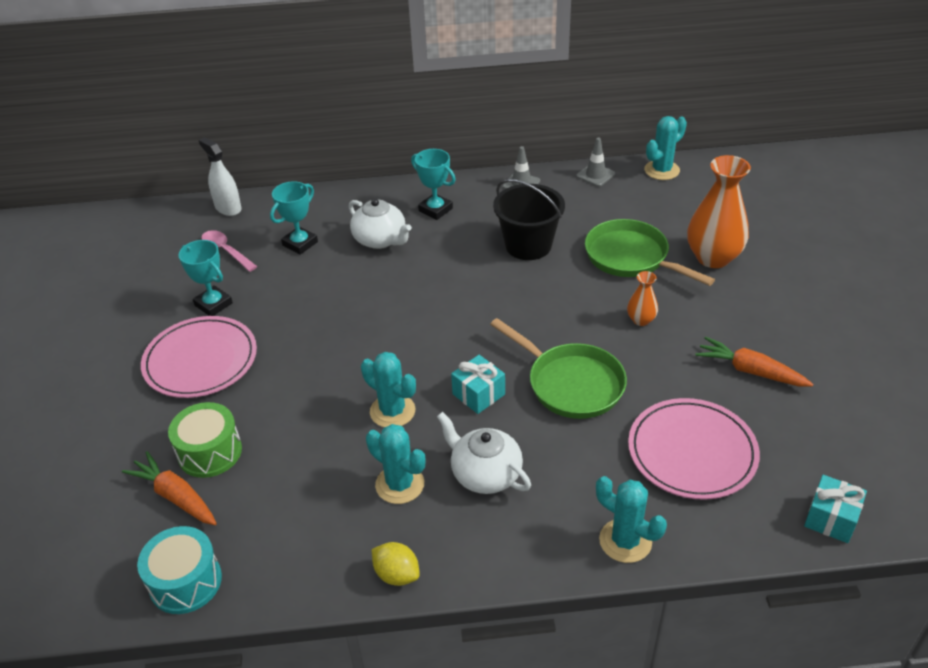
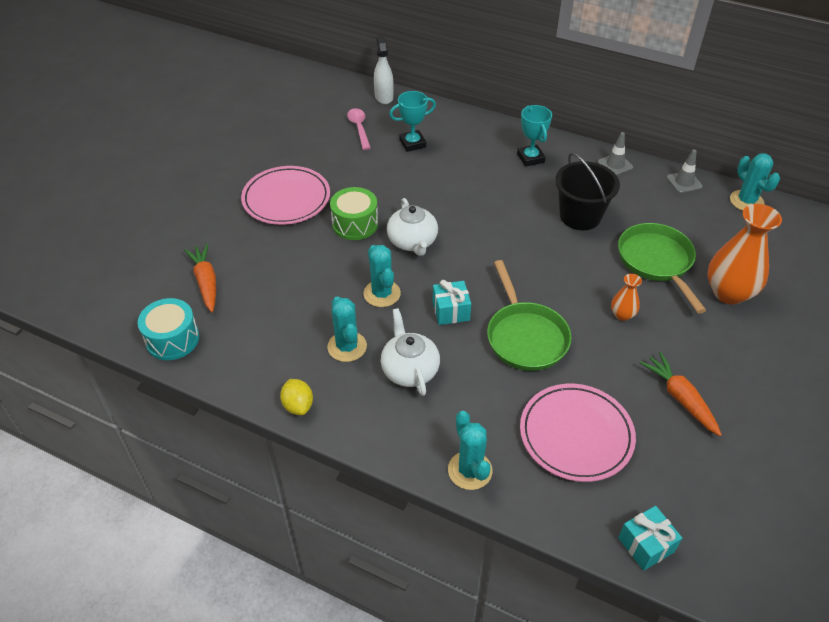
camera: 30 degrees right, 5 degrees up
(210, 452) = (247, 263): green drum -> green drum (355, 224)
(213, 304) = (323, 163): turquoise trophy -> none
(380, 240) = (471, 164): white teapot -> white teapot (412, 242)
(662, 170) = (746, 201): turquoise cactus -> turquoise cactus turned 75 degrees clockwise

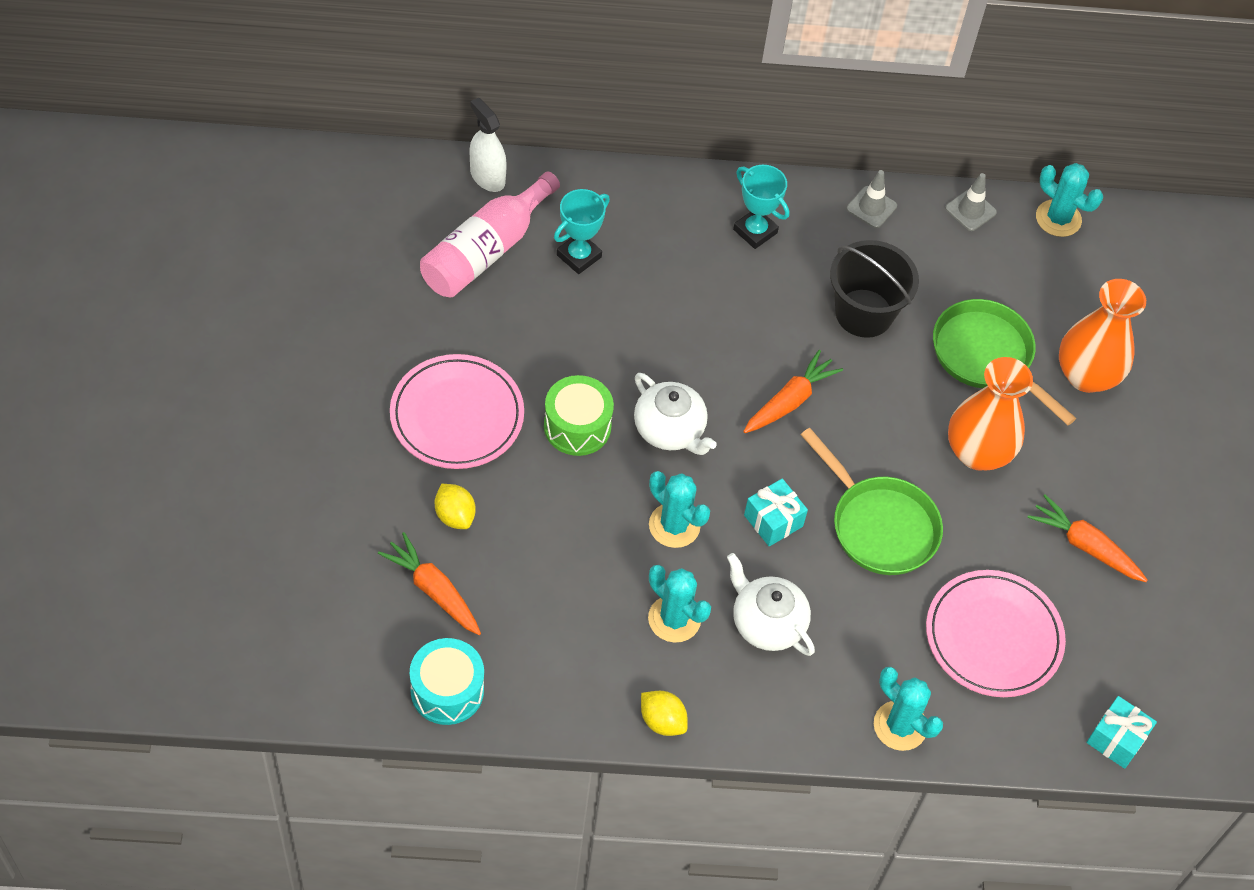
camera: 30 degrees left, 10 degrees up
(248, 247) = (455, 515): none -> yellow lemon
(359, 128) = (485, 251): pink spoon -> pink bottle
(502, 248) = (790, 401): none -> orange carrot
(622, 315) = (977, 452): orange vase -> orange vase, size x2.07

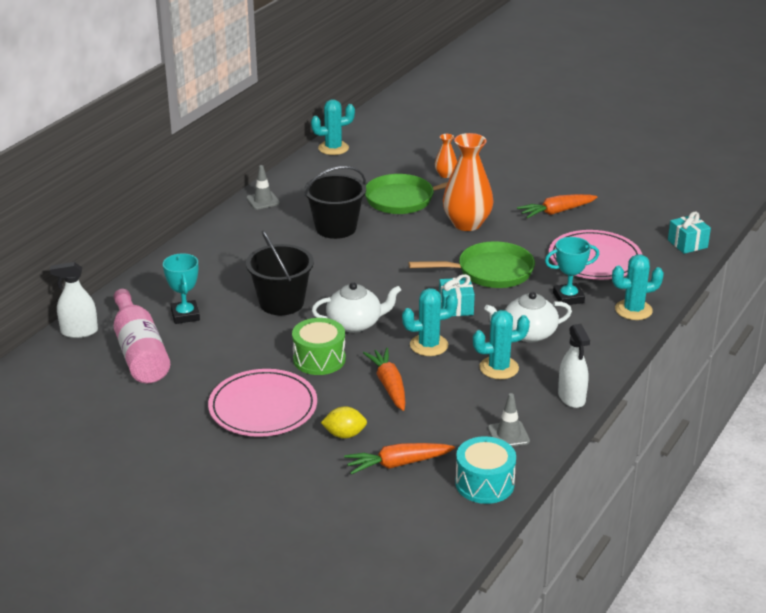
camera: 55 degrees left, 25 degrees down
(662, 721) = (571, 397): yellow lemon -> white spray bottle
(664, 336) = (281, 303): none -> black bucket
(755, 231) = (237, 245): turquoise trophy -> turquoise trophy (568, 298)
(790, 401) = (374, 273): orange carrot -> orange carrot (389, 385)
(970, 210) = (299, 171): grey traffic cone -> grey traffic cone (508, 435)
(1086, 375) = (445, 175): orange vase -> orange vase, size x0.48

